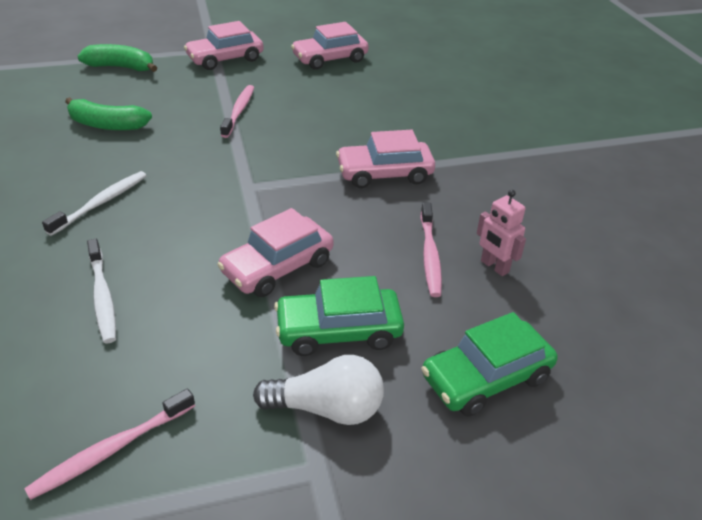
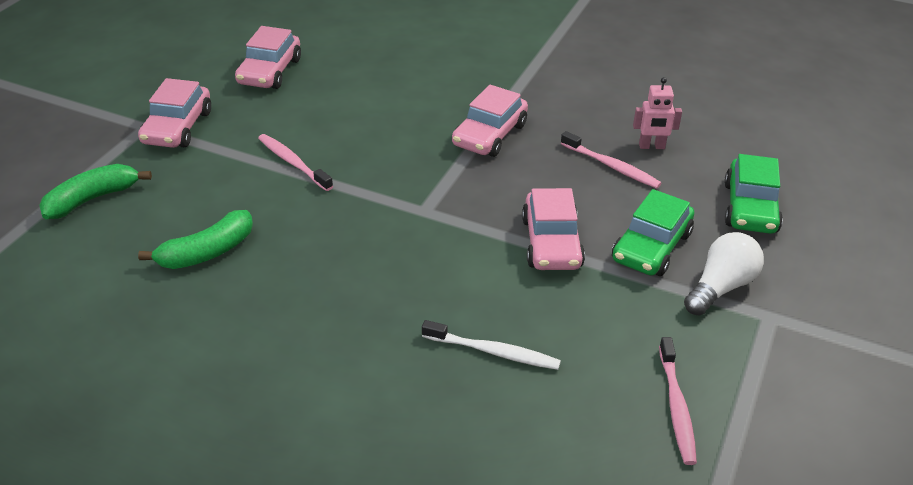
camera: 50 degrees left, 0 degrees up
(101, 203) = (349, 305): white toothbrush -> none

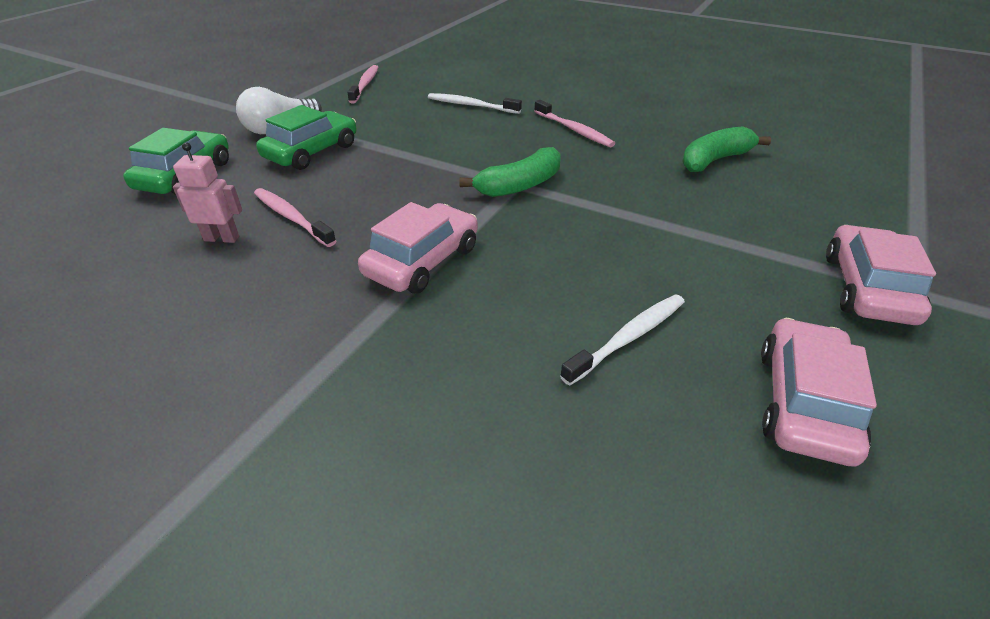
camera: 175 degrees left, 0 degrees up
(92, 199) = (876, 204): green banana -> green banana (519, 185)
(293, 162) = (675, 234): pink toothbrush -> pink toothbrush (574, 130)
(352, 95) = (628, 338): none -> white toothbrush
(551, 243) = (399, 157): pink car -> none

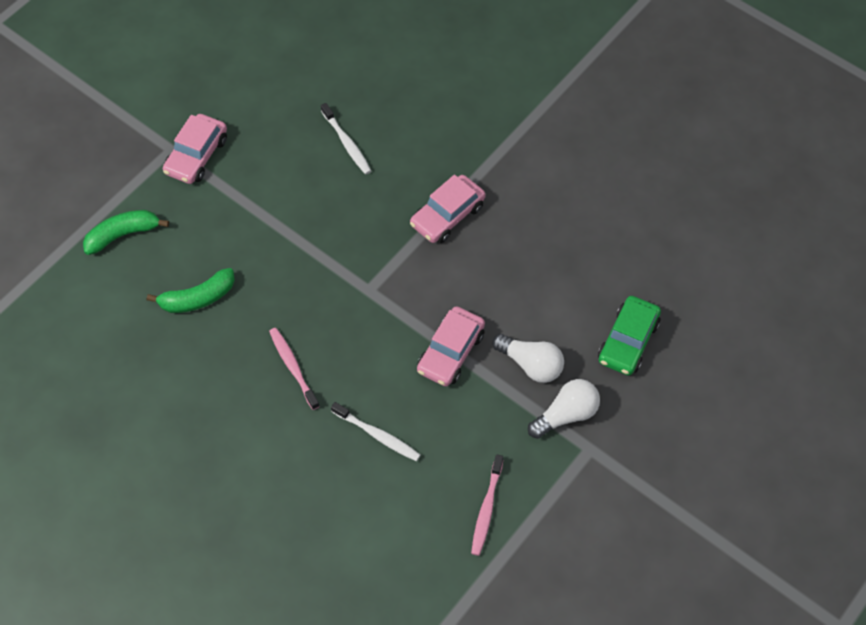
camera: 170 degrees left, 20 degrees up
(222, 238) = (578, 257): pink robot -> none
(292, 217) = (535, 272): pink toothbrush -> none
(311, 152) = (531, 364): green car -> white light bulb
(519, 185) = (366, 287): green banana -> green banana (123, 235)
(628, 338) = (347, 143): white toothbrush -> white toothbrush turned 90 degrees counterclockwise
(804, 403) = (284, 99): pink car -> pink car (451, 352)

